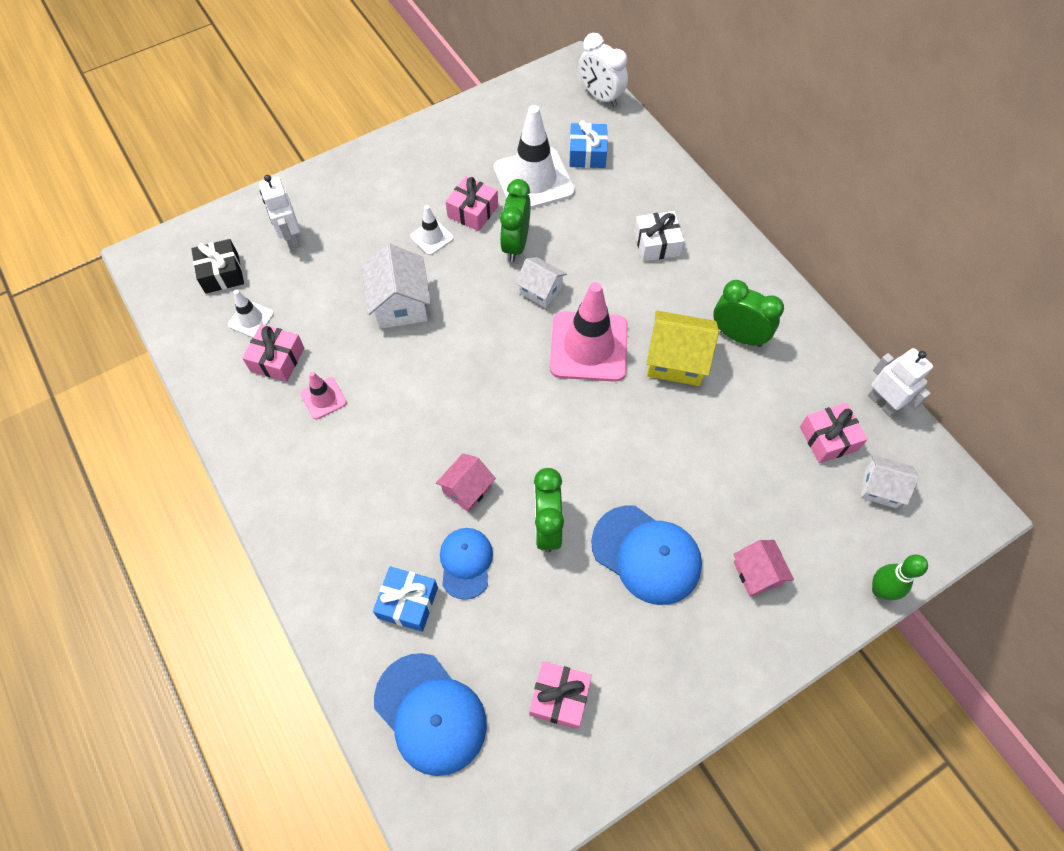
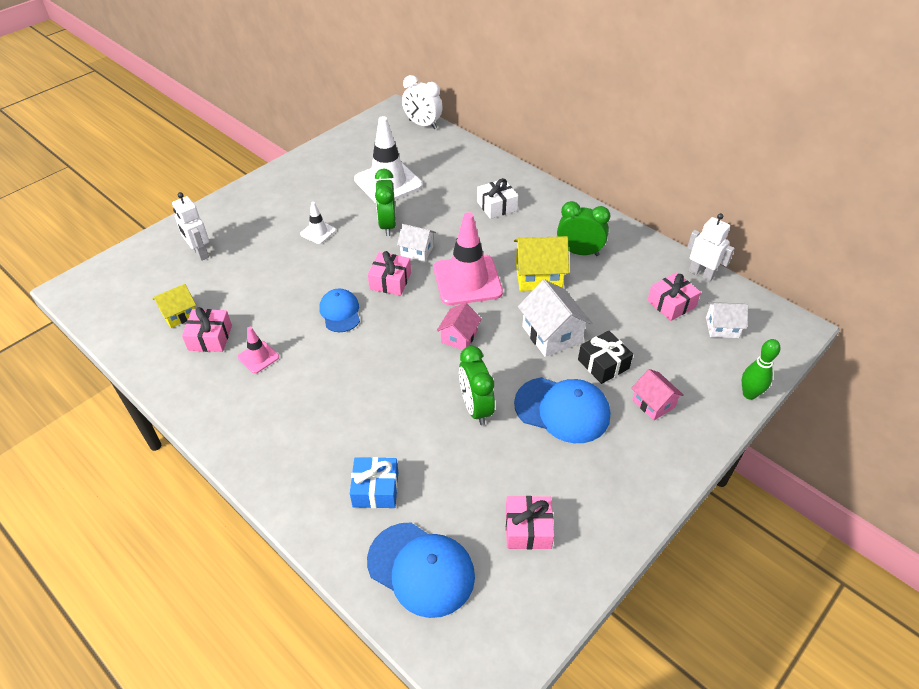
camera: 15 degrees left, 15 degrees down
(222, 273) = (145, 287): black gift -> black gift (603, 364)
(251, 319) = (179, 314): white traffic cone -> yellow house
(400, 304) = (305, 280): white house -> white house (552, 334)
(466, 563) = (416, 449): blue cap -> blue cap (340, 312)
(467, 489) = (401, 396): pink house -> pink house (459, 337)
(473, 211) = (346, 210): pink gift -> pink gift (390, 281)
(587, 154) = (424, 160): blue gift -> none

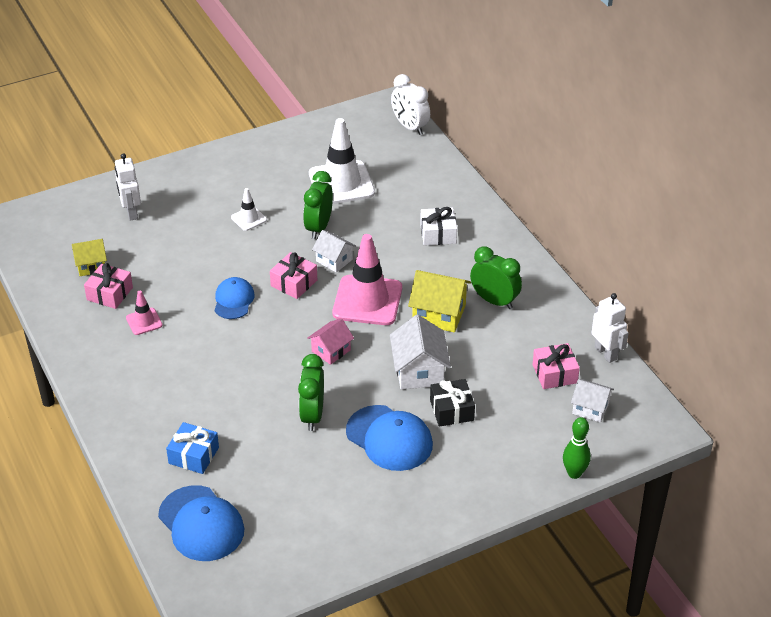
camera: 20 degrees right, 5 degrees down
(528, 529) = (304, 521): pink gift -> none
(653, 403) = (477, 456): pink house -> none

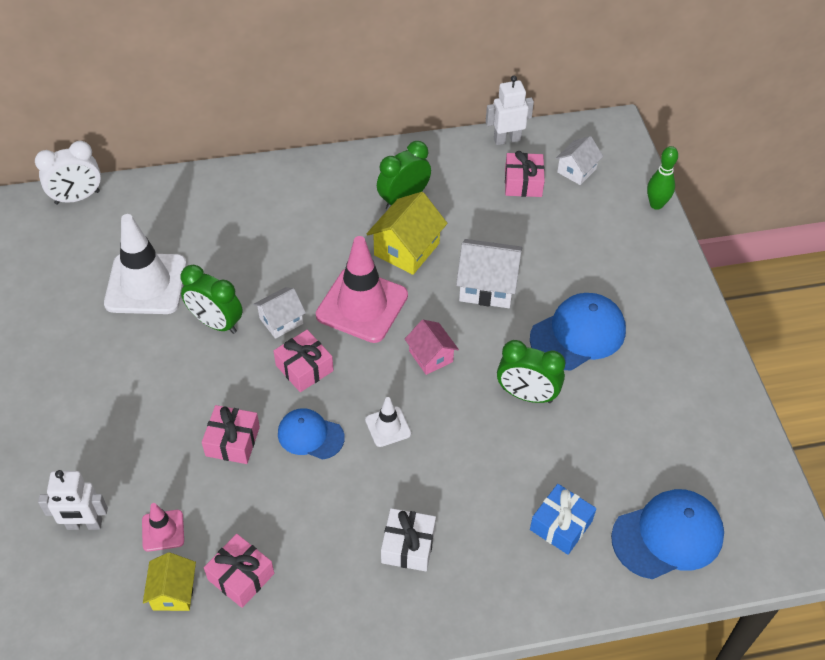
camera: 75 degrees left, 10 degrees up
(144, 321) = (311, 543): pink traffic cone -> pink traffic cone (163, 530)
(216, 262) = (232, 441): none -> pink gift
(249, 218) = (164, 391): white traffic cone -> white traffic cone (388, 427)
(438, 234) = (278, 218): white gift -> white gift (408, 546)
(451, 410) = (551, 273): black gift -> none

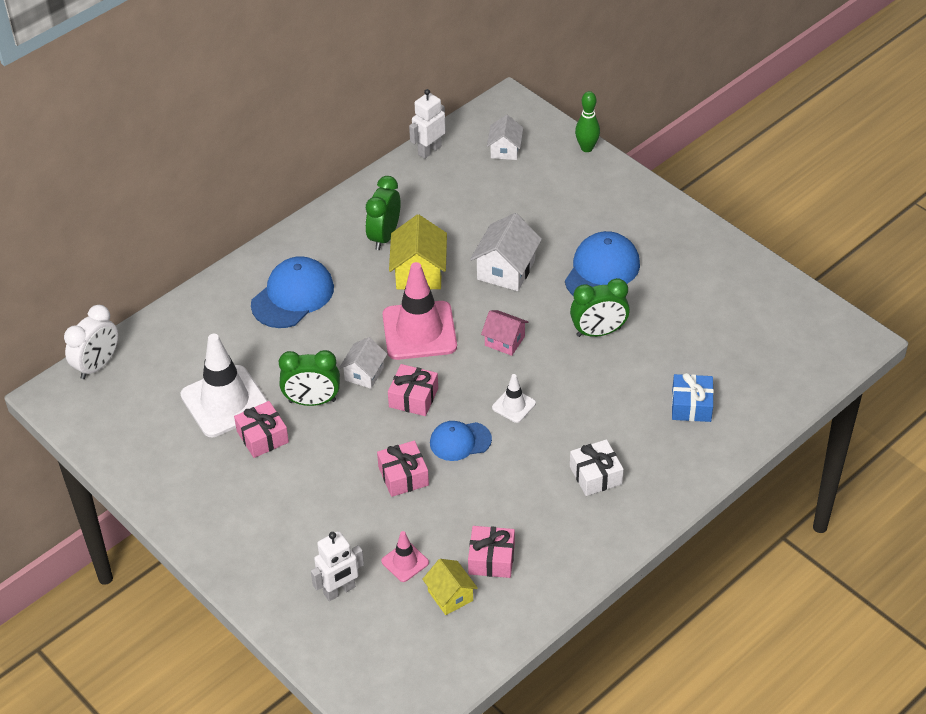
camera: 30 degrees left, 5 degrees down
(487, 286) = (506, 270): white house -> white house turned 45 degrees counterclockwise
(523, 183) = (470, 178): pink gift -> pink gift (262, 437)
(668, 536) = (768, 374): blue cap -> blue cap (293, 296)

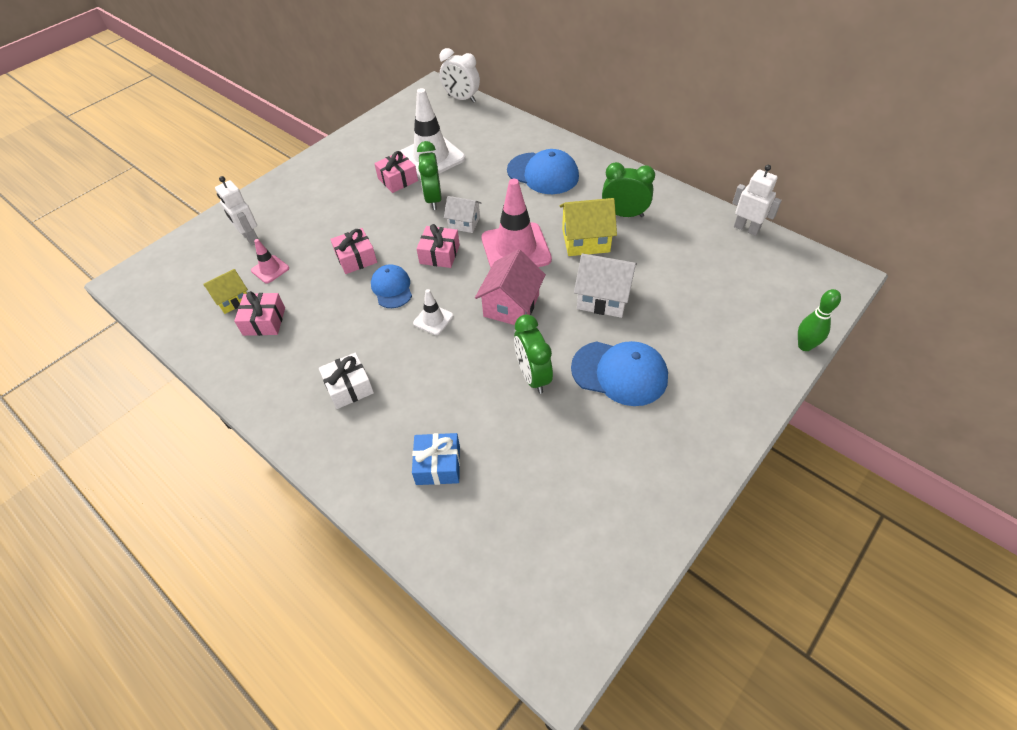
camera: 85 degrees right, 5 degrees up
(504, 341) = (511, 305): pink house -> pink house, size x1.58
(505, 150) = (771, 281): white house -> none

